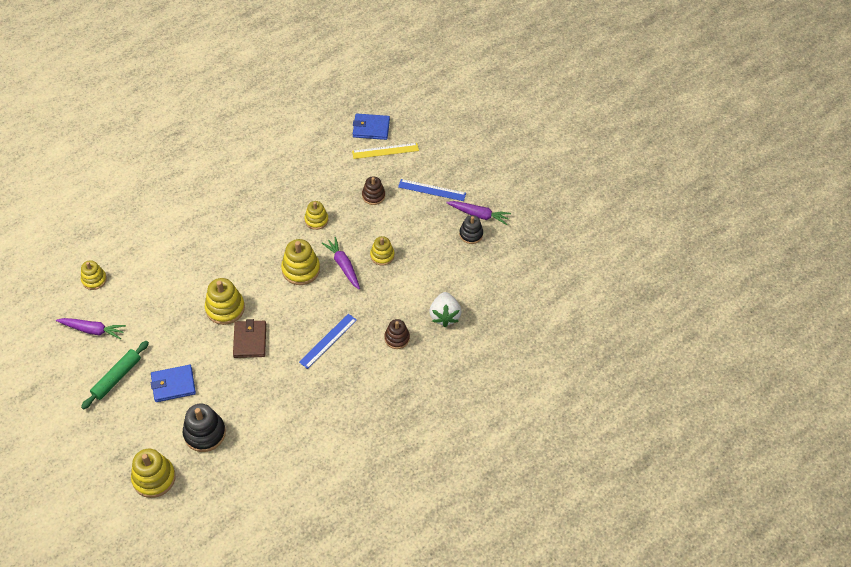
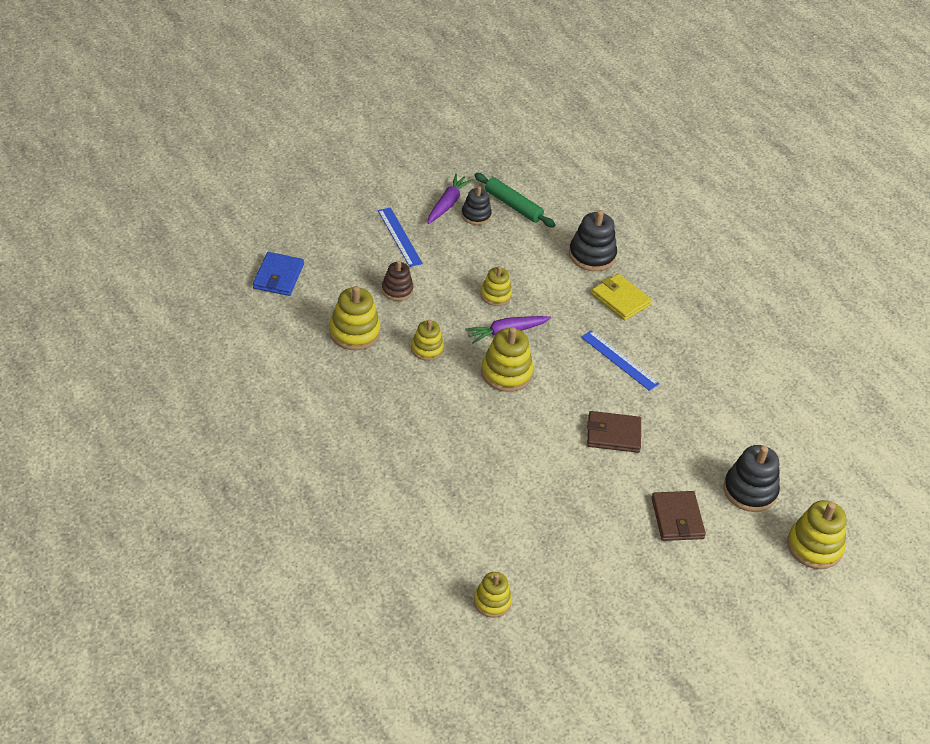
camera: 85 degrees left, 10 degrees down
(92, 330) = (582, 606): purple carrot -> none
(117, 377) = (663, 580): green rolling pin -> green rolling pin (513, 205)
(173, 385) = (677, 518): blue wallet -> brown wallet
(225, 308) = (560, 455): yellow stacking toy -> yellow stacking toy (354, 332)
(385, 151) = (322, 268): yellow ruler -> none
(397, 338) = (620, 299): brown stacking toy -> yellow wallet
(432, 190) = (399, 237): blue ruler -> blue ruler turned 45 degrees counterclockwise
(444, 315) = (592, 255): white strawberry -> black stacking toy

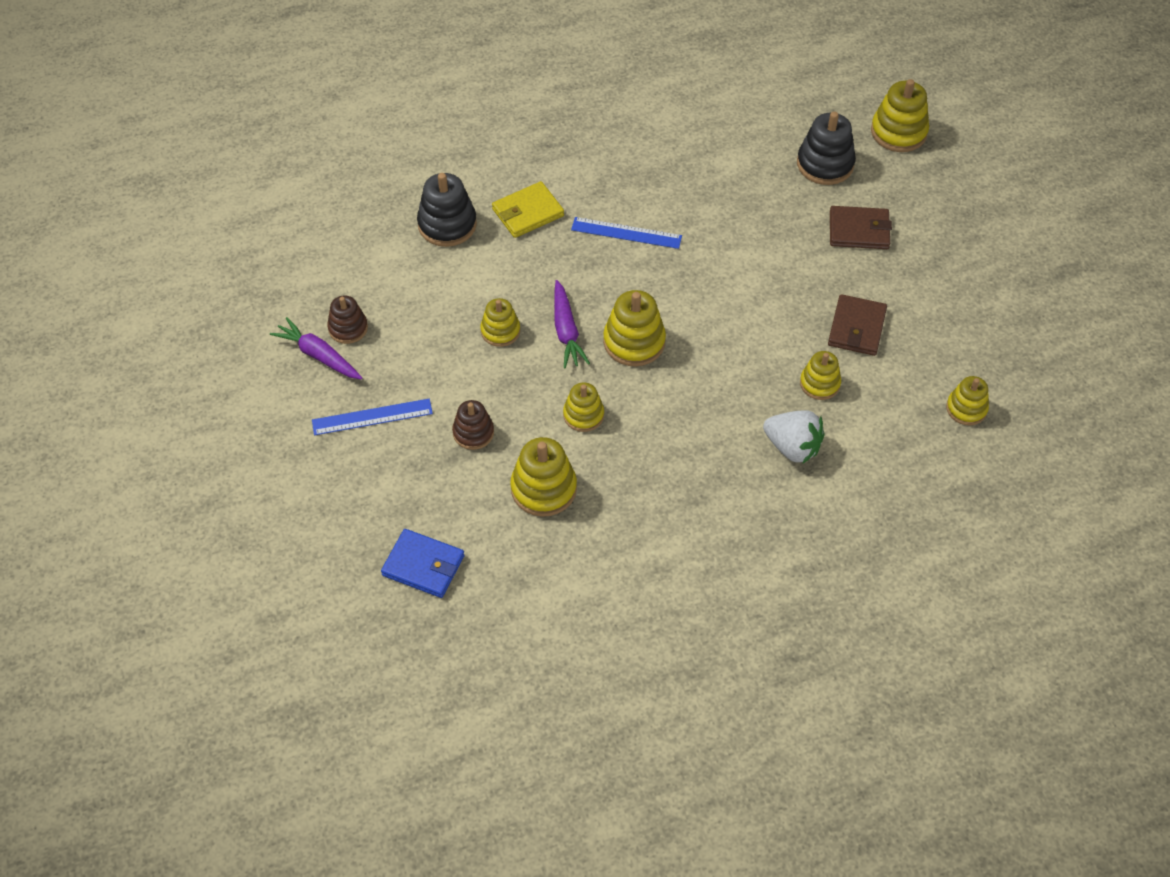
camera: 75 degrees left, 10 degrees up
(423, 479) = (792, 447): none -> white strawberry
(476, 215) = (348, 328): black stacking toy -> brown stacking toy
(494, 495) = (819, 383): none -> yellow stacking toy
(513, 205) = (338, 286): green rolling pin -> none
(613, 434) = (738, 260): brown wallet -> brown wallet (857, 328)
(619, 360) = (626, 233): blue ruler -> blue ruler turned 45 degrees clockwise

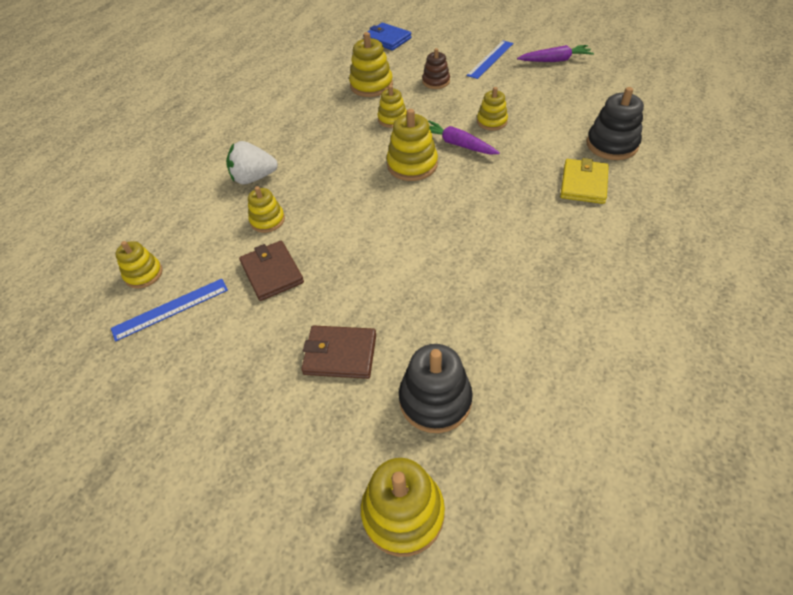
camera: 140 degrees right, 5 degrees down
(348, 328) = (563, 75): brown stacking toy -> none
(423, 565) = (387, 39): blue wallet -> blue wallet turned 60 degrees clockwise
(626, 233) = (507, 218): blue ruler -> blue ruler (170, 309)
(859, 230) = (340, 354): brown wallet -> brown wallet turned 45 degrees clockwise

